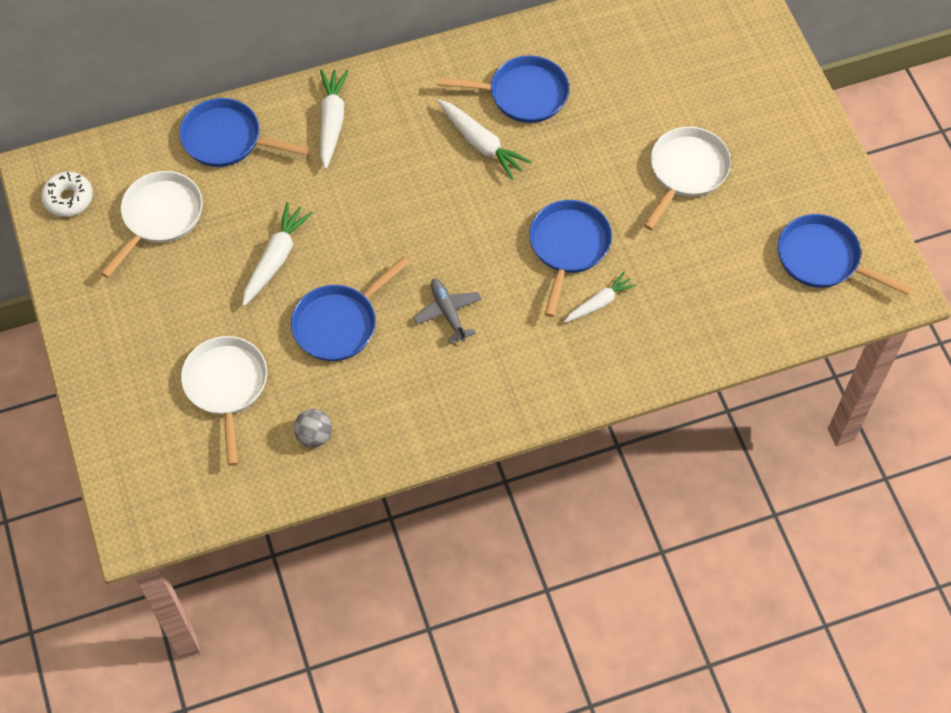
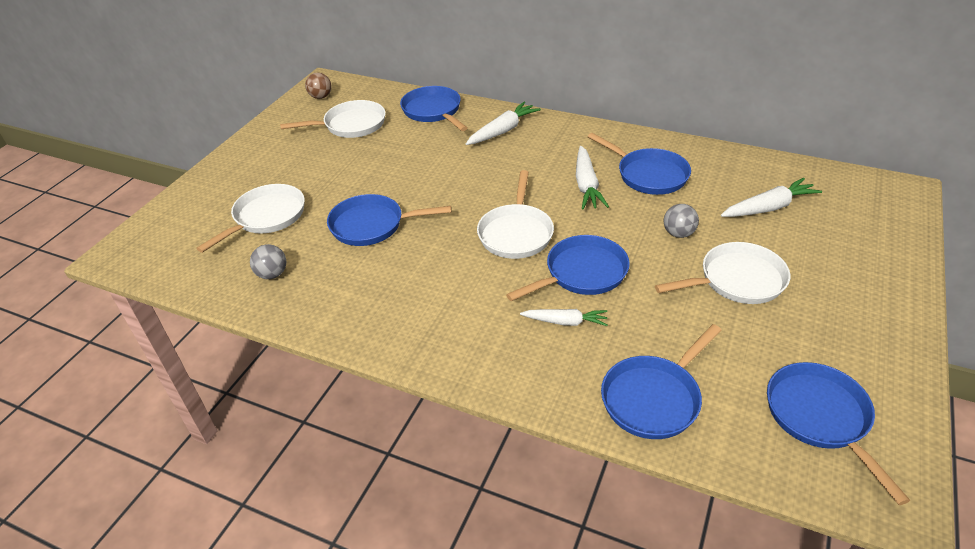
camera: 45 degrees right, 20 degrees down
(68, 199) = (321, 97): white donut -> brown ball
(275, 259) = (382, 174): white carrot -> white carrot (768, 207)
(448, 312) = (446, 260): grey plane -> none
(475, 242) = (516, 233): none -> white pan
(605, 151) = (678, 233): none -> grey ball
(714, 322) = (654, 398): none -> blue pan

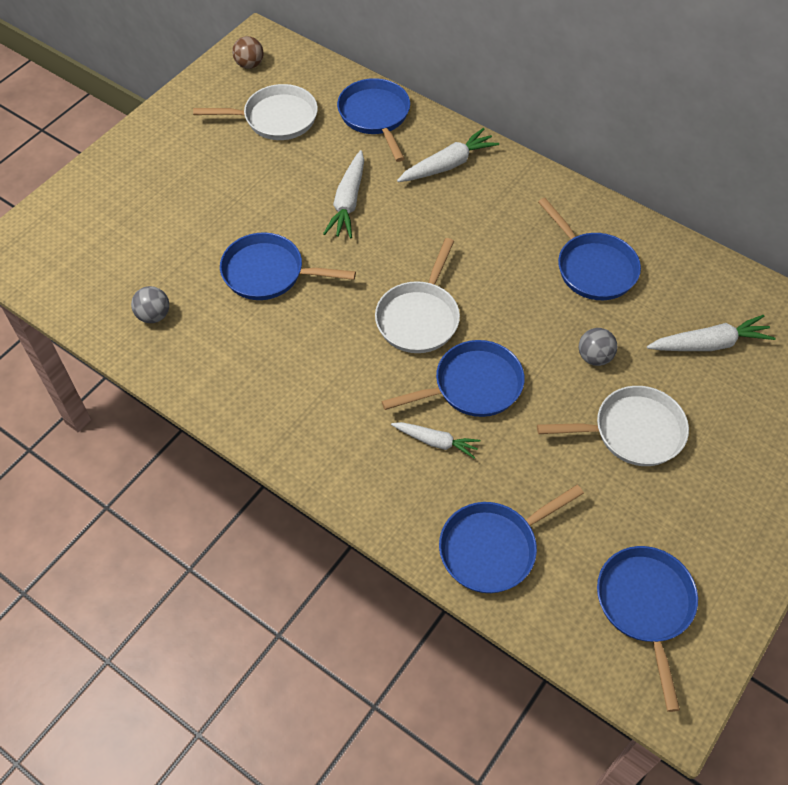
camera: 10 degrees right, 15 degrees up
(266, 217) = (159, 237): white pan -> none
(586, 185) = (517, 267): white carrot -> white carrot (348, 202)

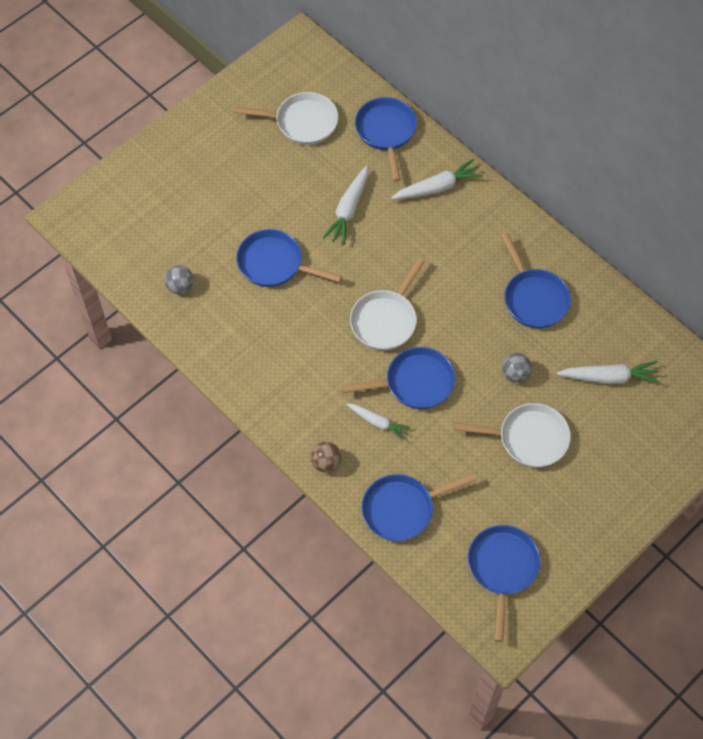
camera: 10 degrees right, 5 degrees up
(249, 65) = (288, 66): brown ball -> brown ball (326, 463)

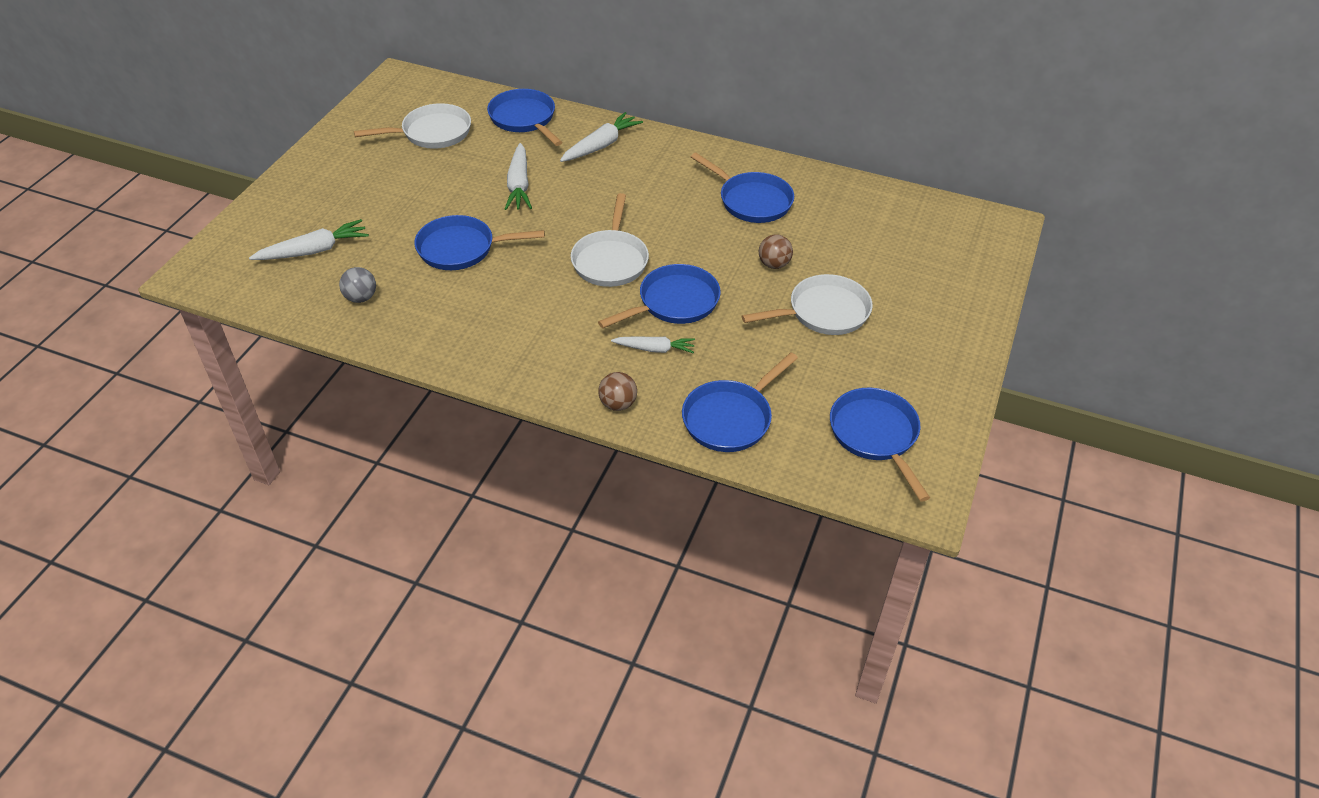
camera: 25 degrees left, 15 degrees down
(515, 374) = (774, 264): grey ball -> brown ball
(608, 377) = (867, 239): white carrot -> white carrot (313, 250)

